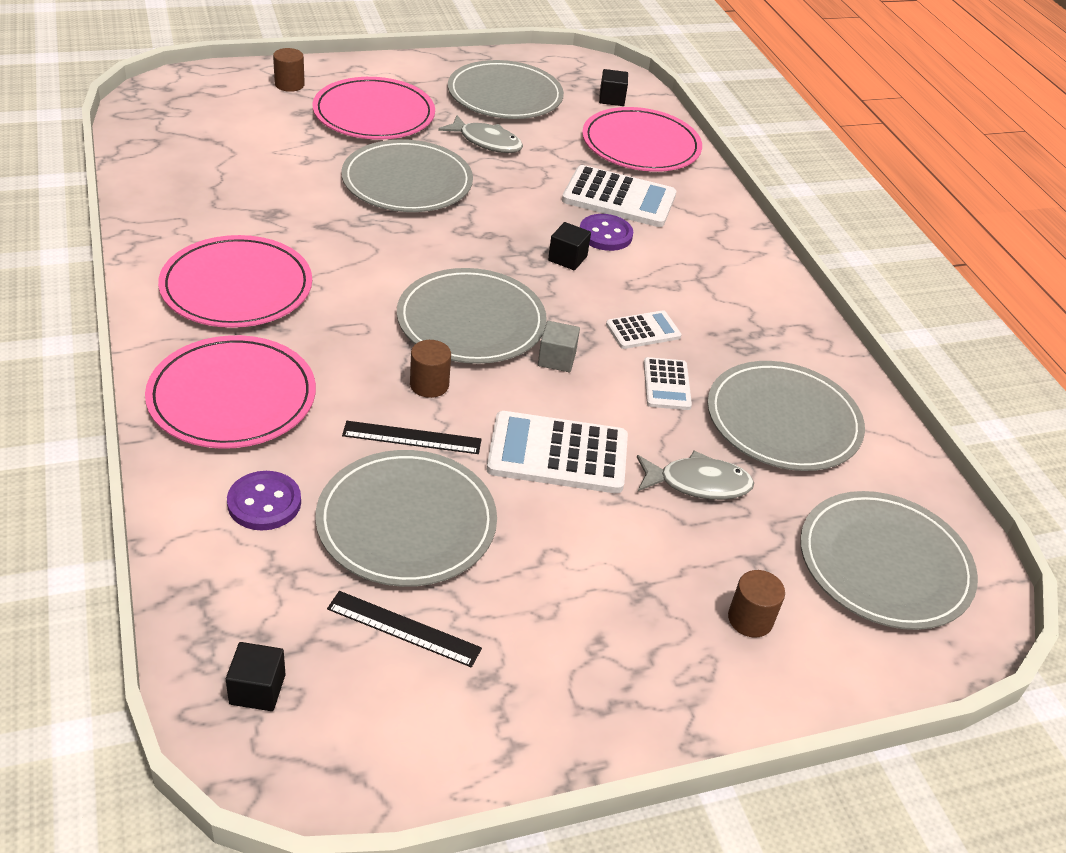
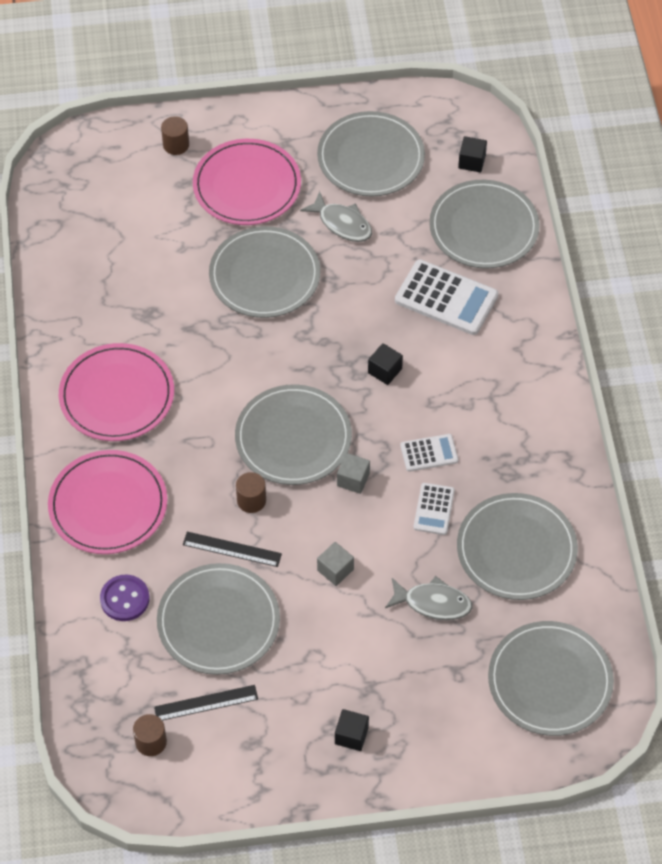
camera: 15 degrees right, 15 degrees up
(257, 689) = (112, 737): black cube -> black cube (351, 735)
(404, 628) = (206, 703): black ruler -> black ruler turned 45 degrees counterclockwise
(558, 454) = (335, 570): white calculator -> grey cube
(605, 234) = (423, 343): purple button -> none
(641, 145) = (483, 227): pink plate -> grey plate
(750, 619) = (438, 716): brown cylinder -> brown cylinder (151, 742)

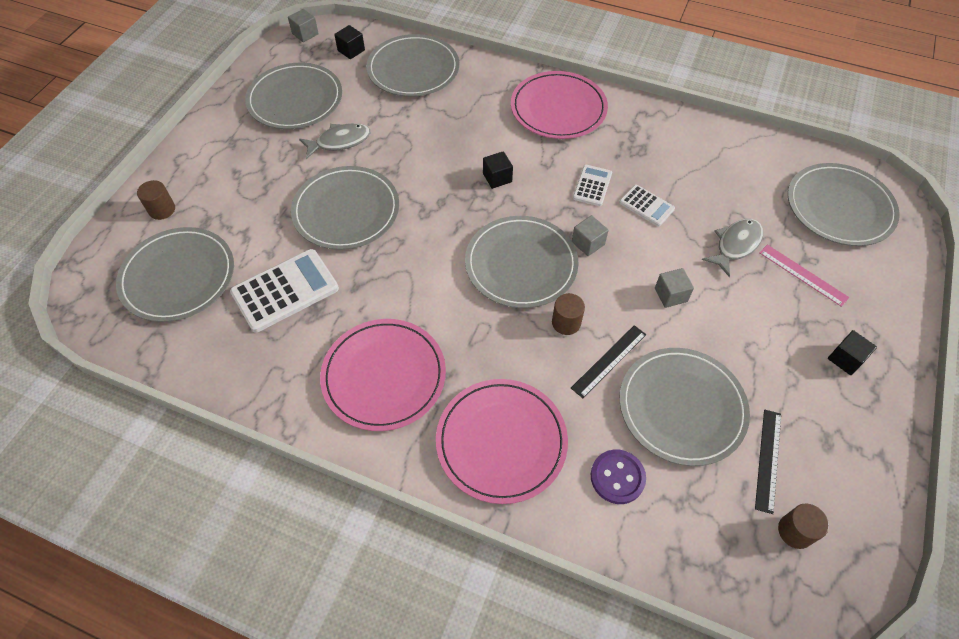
camera: 60 degrees left, 0 degrees up
(247, 185) = (248, 182): pink plate -> pink plate (558, 108)
(433, 672) = (803, 275): none -> pink ruler
(446, 298) = (458, 115): white calculator -> white calculator (285, 291)
(467, 110) = (305, 34): none -> grey cube
(516, 549) = (710, 174): grey plate -> grey plate (178, 276)

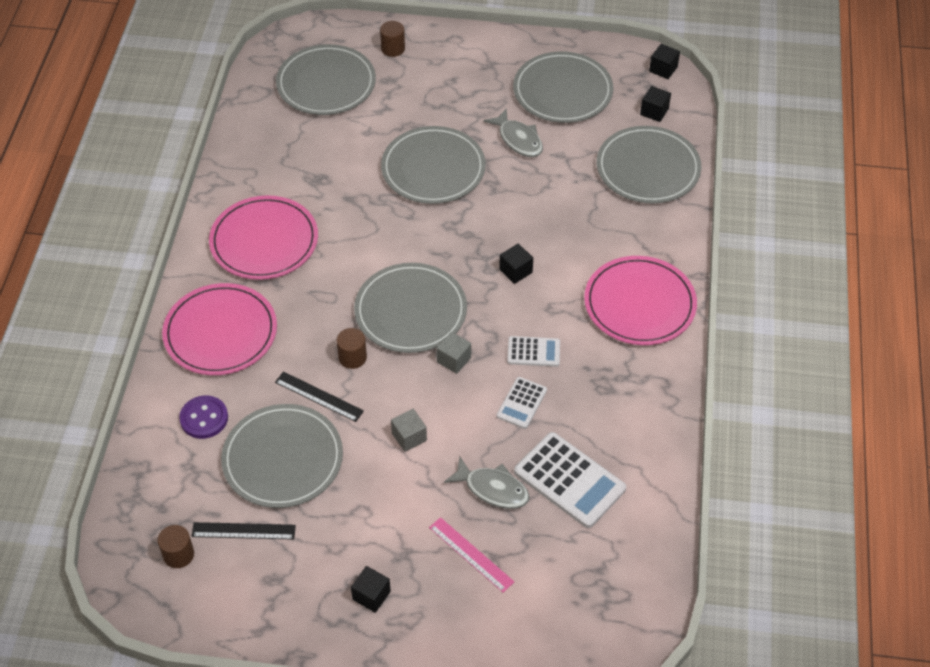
camera: 75 degrees right, 5 degrees down
(285, 291) = (331, 154): white calculator -> white calculator (569, 480)
(305, 34) = (663, 69): grey cube -> black cube
(803, 275) = (471, 554): pink ruler -> pink ruler turned 75 degrees counterclockwise
(839, 207) = (584, 590): grey plate -> none

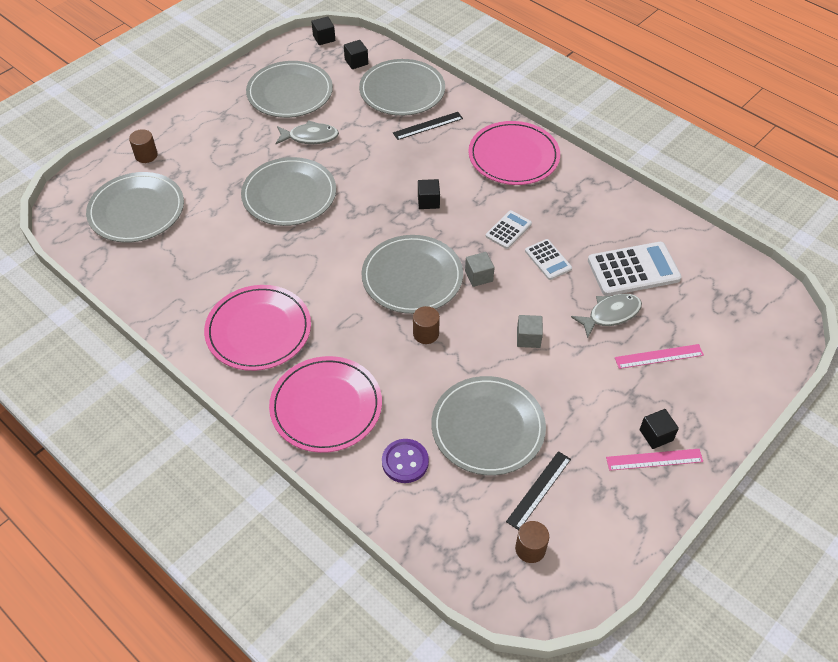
camera: 55 degrees left, 0 degrees up
(319, 396) = (446, 373): black ruler -> black ruler (428, 125)
(341, 607) = (654, 459): none -> pink ruler

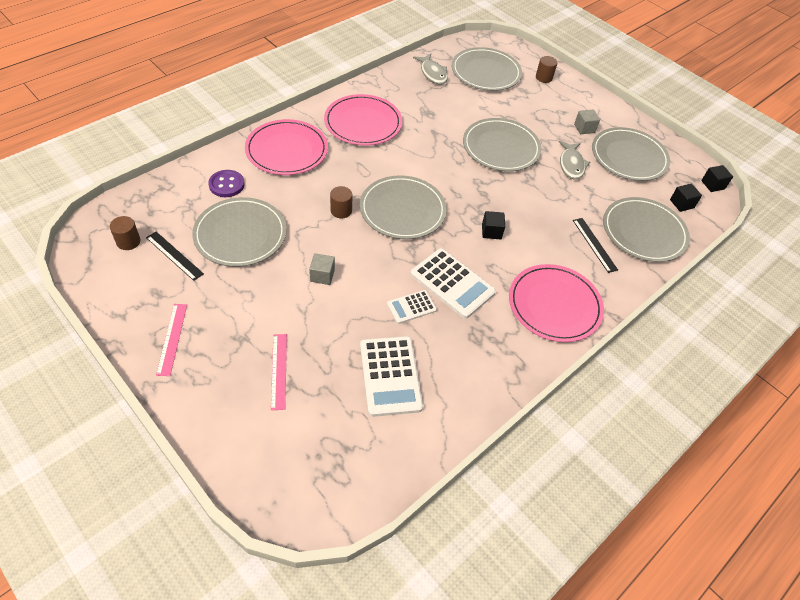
camera: 90 degrees right, 0 degrees up
(479, 276) = (398, 253): grey cube -> grey cube (584, 128)
(508, 230) = (452, 283): white calculator -> white calculator, size x1.79
(610, 314) = (336, 343): grey fish -> grey fish (432, 73)
(656, 435) = (195, 346): black cube -> none

